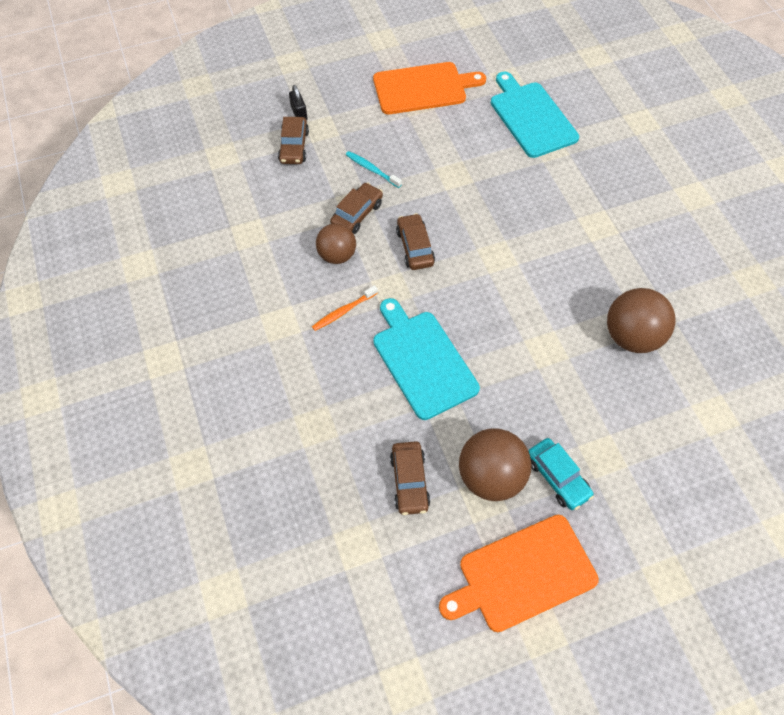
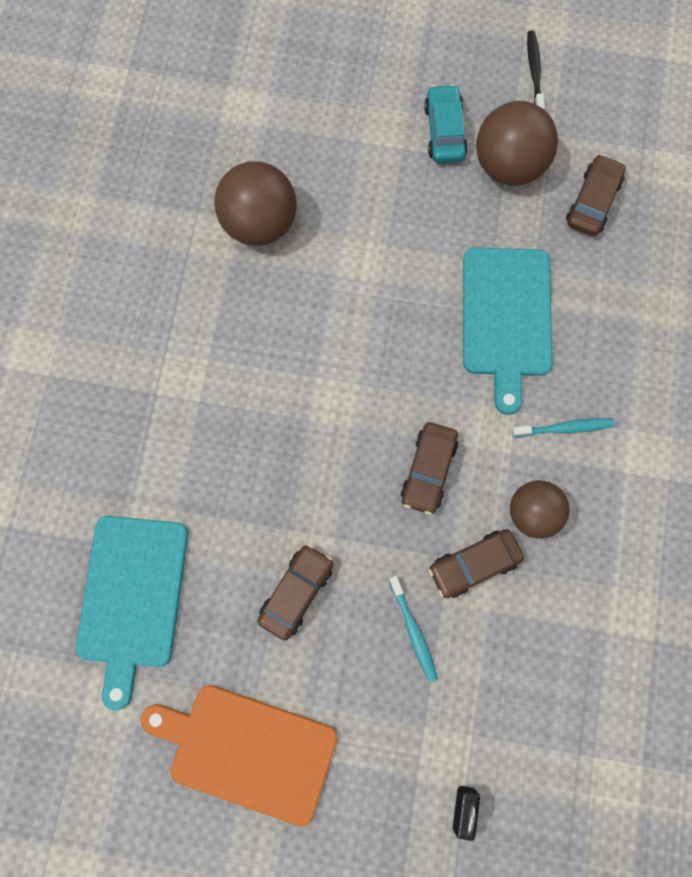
camera: 150 degrees left, 15 degrees up
(294, 146) = (502, 741): brown car -> brown car (296, 592)
(343, 311) = (564, 428): orange toothbrush -> turquoise toothbrush
(522, 574) = (534, 71): orange cutting board -> black toothbrush

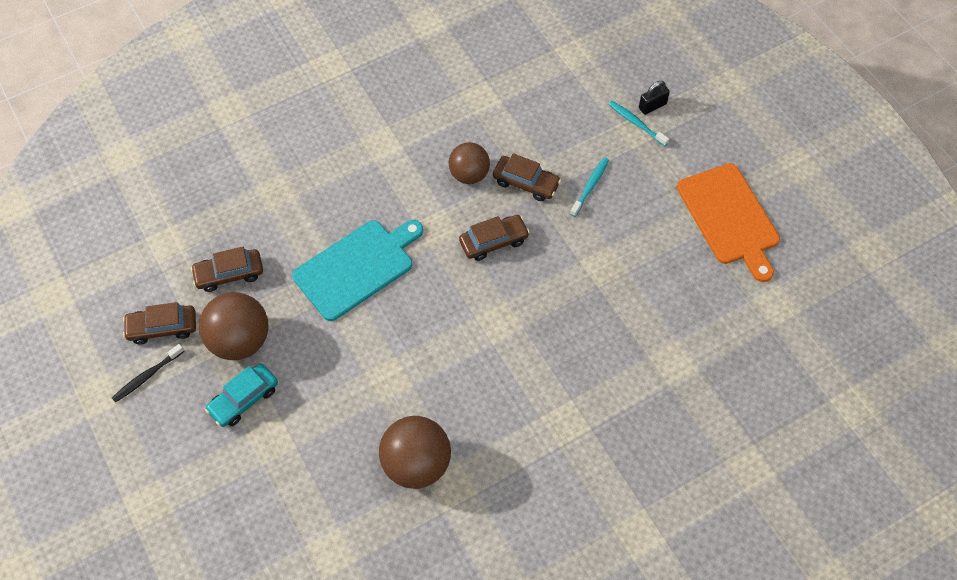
camera: 130 degrees left, 15 degrees down
(132, 598) = (717, 337): turquoise cutting board -> none
(296, 592) = (628, 256): brown car -> brown car (162, 328)
(564, 428) = (403, 192): turquoise toothbrush -> turquoise toothbrush (636, 123)

